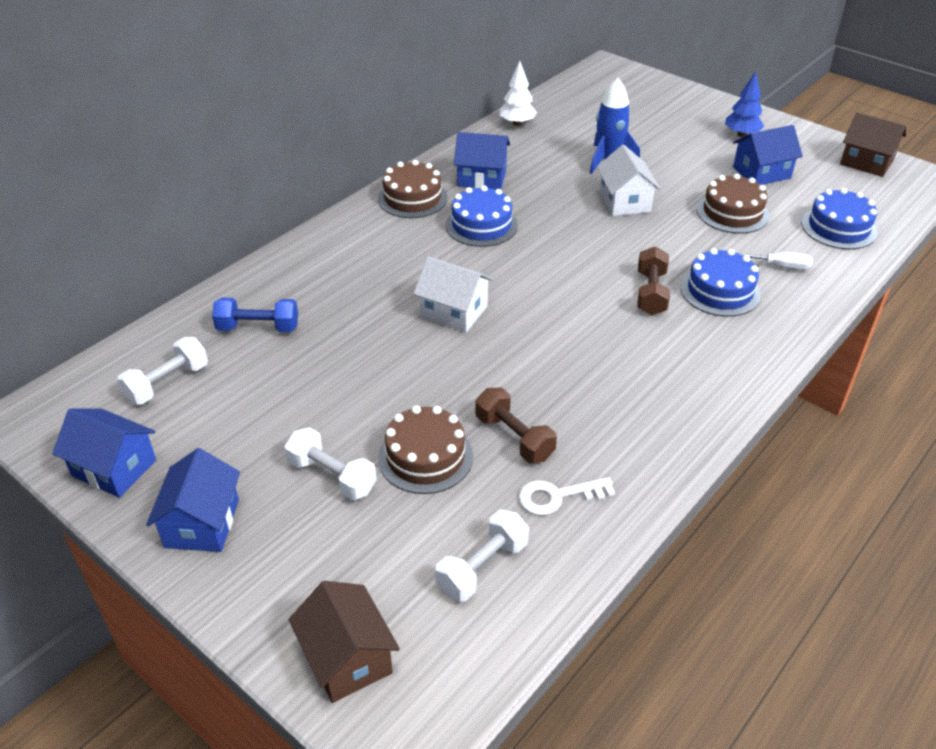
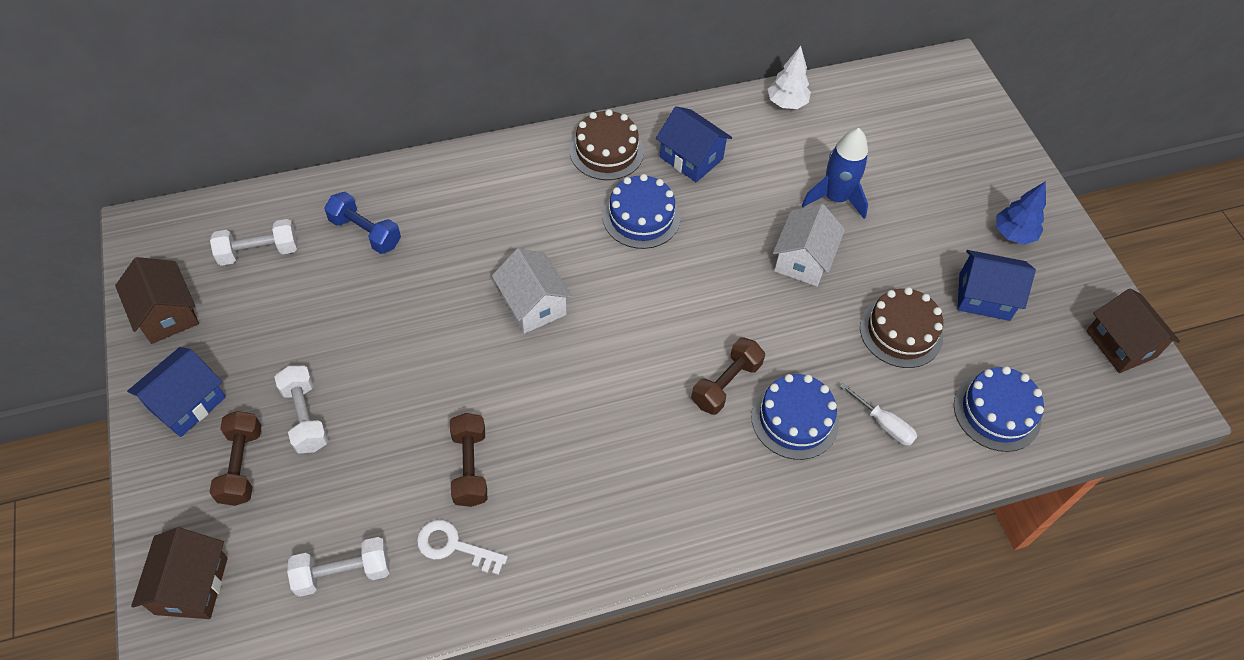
camera: 30 degrees right, 15 degrees up
(114, 468) = (167, 314): blue house -> brown house
(305, 541) = (241, 465): none -> brown dumbbell
(425, 457) = (387, 442): brown cake -> none

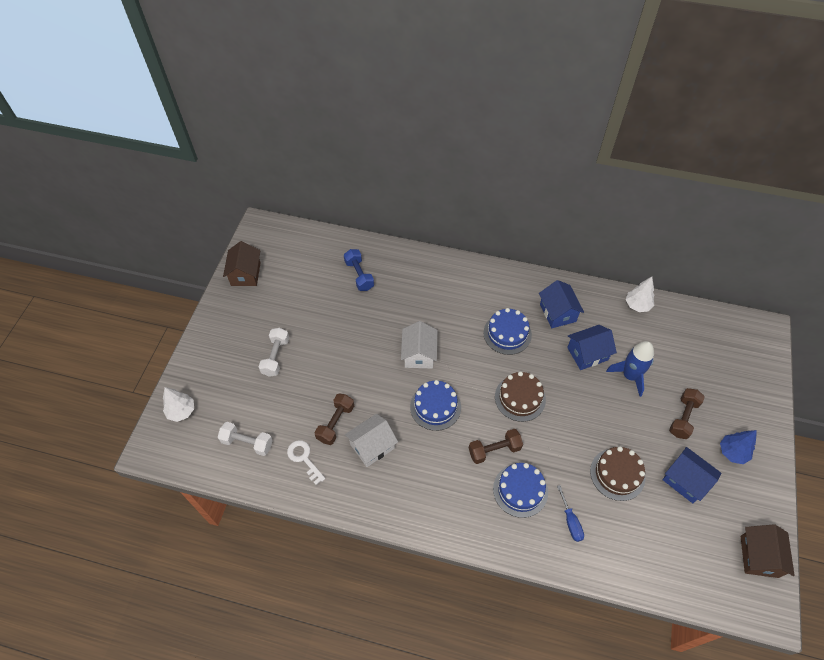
camera: 35 degrees right, 0 degrees up
(187, 403) = (229, 322): blue house -> blue house (587, 354)
(191, 585) = (181, 411): brown house -> white tree
(241, 465) = (234, 365): brown dumbbell -> brown dumbbell (683, 418)
(259, 252) = (304, 262): white dumbbell -> none
(606, 151) = (511, 287): brown cake -> brown cake (520, 398)
(803, 260) = (585, 402): white house -> white house (372, 446)
(884, 424) = (570, 521): white screwdriver -> blue screwdriver
(997, 412) = (646, 552): blue cake -> blue cake (435, 406)

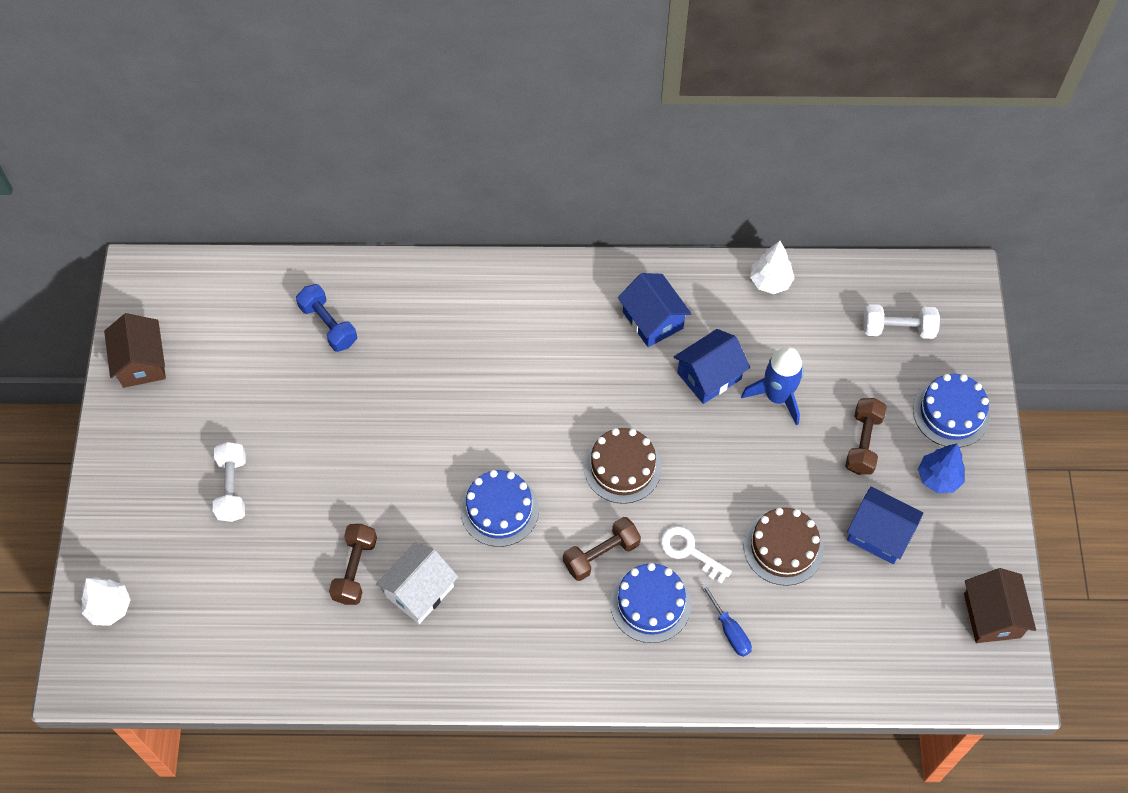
camera: 15 degrees left, 5 degrees up
(247, 443) = (228, 631): white dumbbell -> white dumbbell (898, 329)
(304, 459) = (322, 634): white key -> white key (689, 551)
(419, 354) = (455, 433): white house -> none
(507, 333) = (583, 370): blue cake -> blue cake (951, 413)

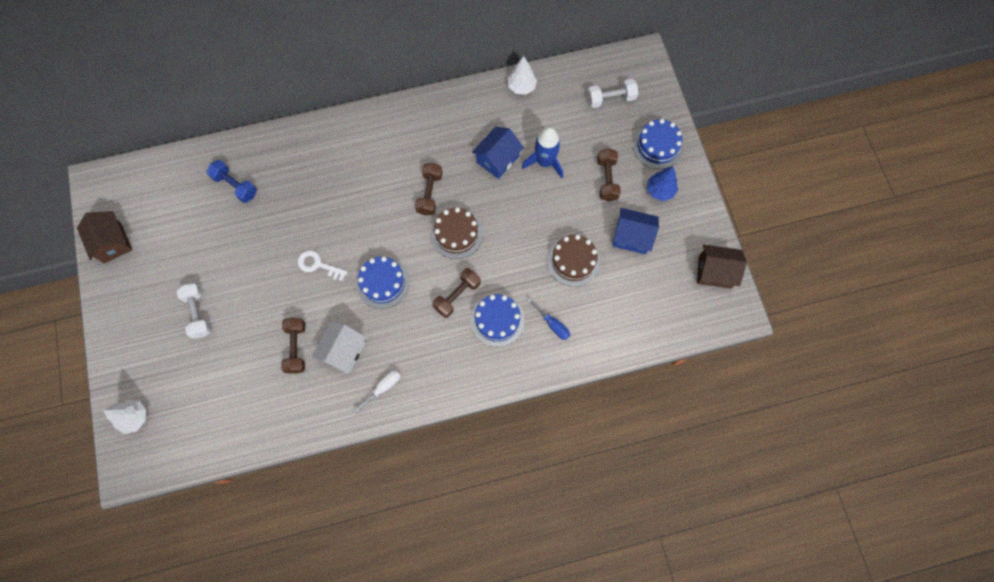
camera: 15 degrees left, 10 degrees up
(462, 657) = (383, 388): none -> white screwdriver
(598, 401) = (429, 193): none -> brown dumbbell
(653, 320) = (451, 130): blue house -> none
(689, 551) = (513, 279): white key -> white key (318, 265)
(992, 615) = (715, 272): brown house -> brown house turned 60 degrees counterclockwise

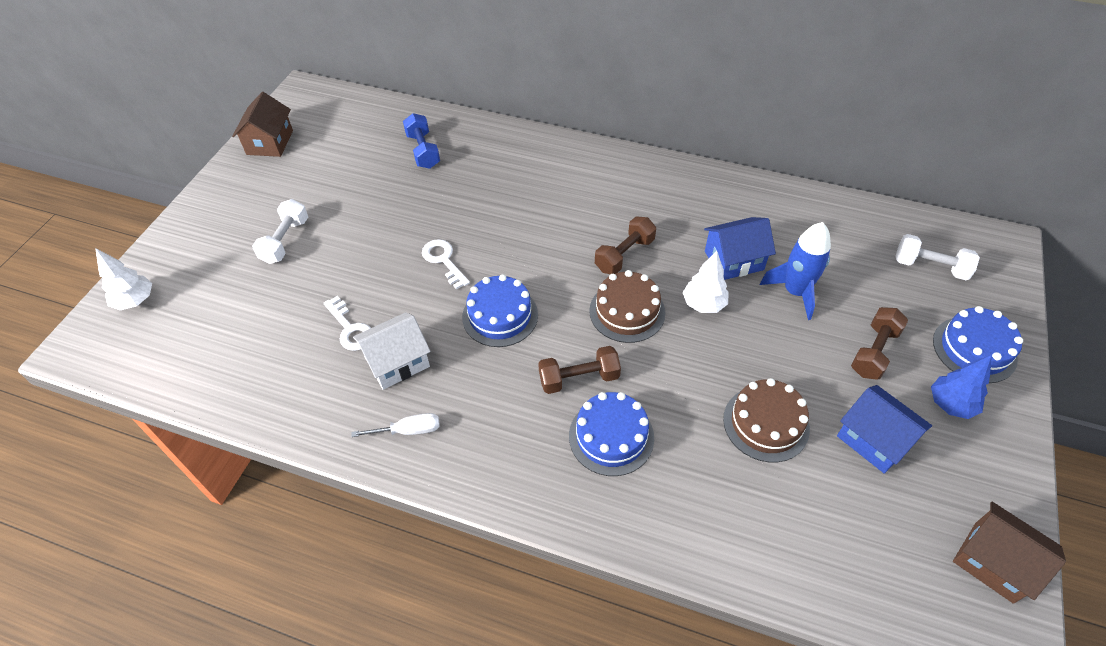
camera: 35 degrees right, 20 degrees down
(296, 348) = (350, 329): brown dumbbell -> white key
(521, 87) = (812, 204): white tree -> white tree (703, 304)
(552, 324) = (685, 487): blue screwdriver -> none

